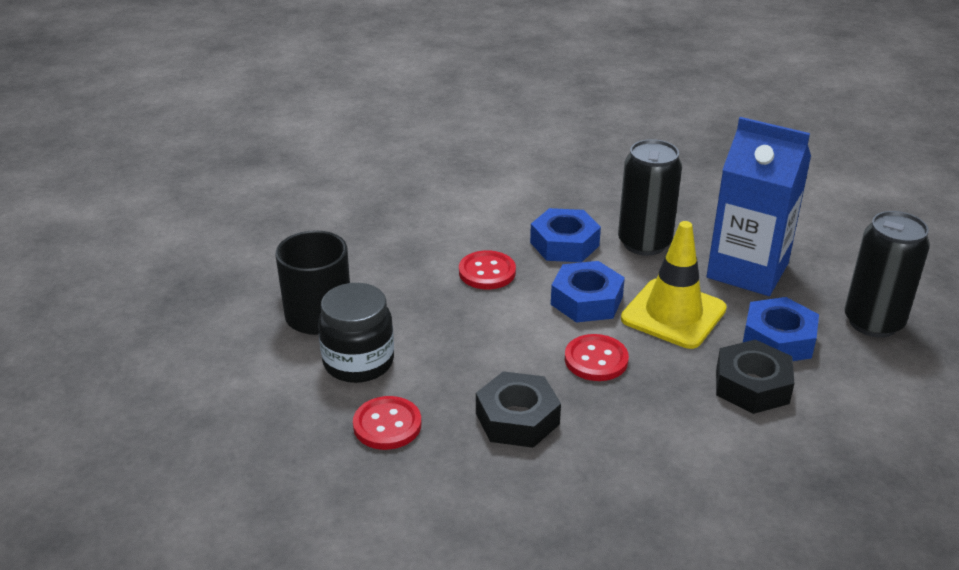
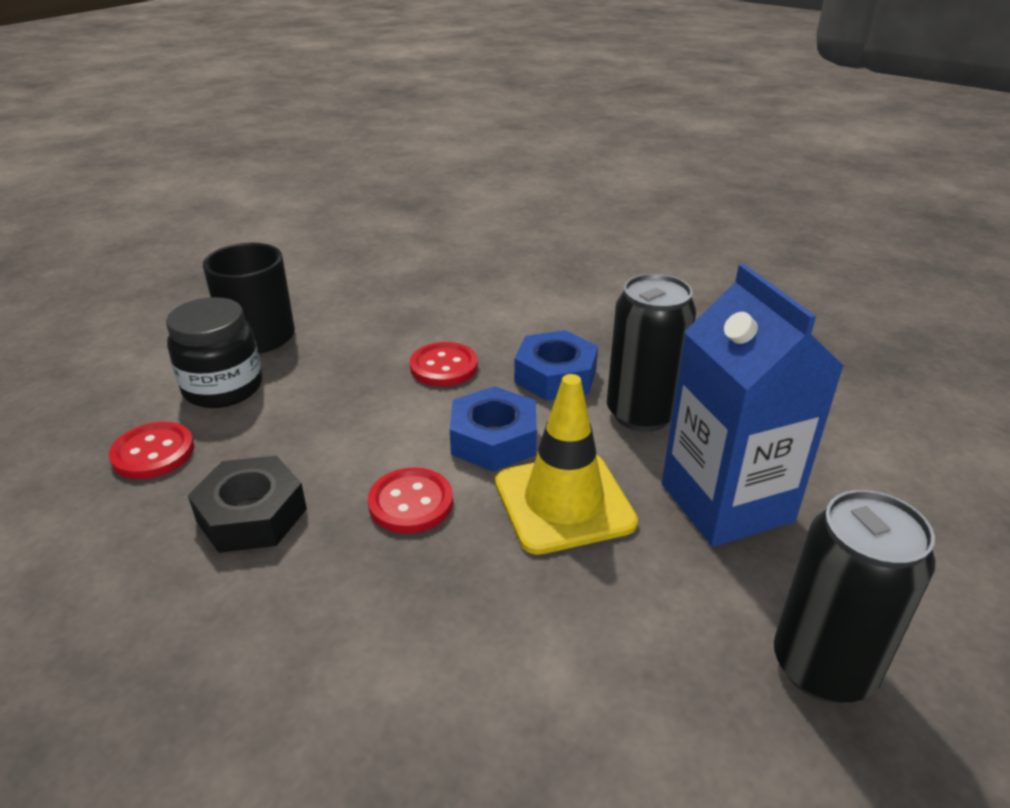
camera: 40 degrees right, 0 degrees up
(752, 385) = (533, 641): black nut -> none
(778, 339) = (649, 606): blue nut -> none

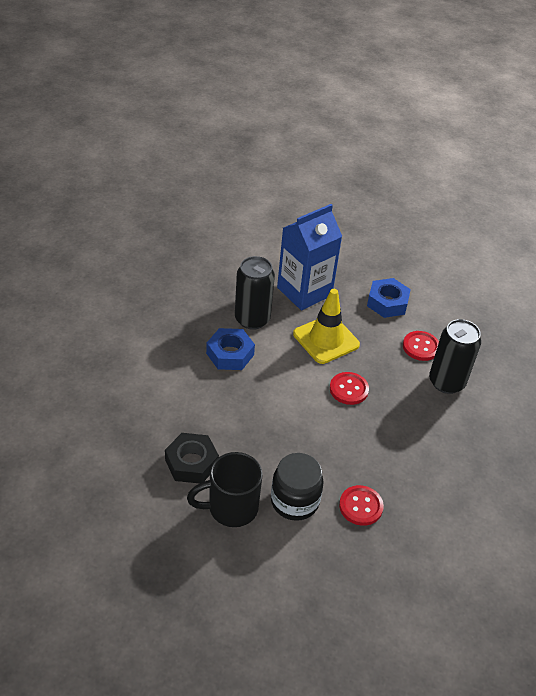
camera: 110 degrees left, 10 degrees up
(251, 515) = (382, 444): black nut -> black nut (191, 463)
(444, 367) = (237, 402): red button -> red button (421, 347)
(493, 439) = (293, 369): blue nut -> blue nut (387, 303)
(823, 667) = (373, 271): black can -> black can (446, 382)

